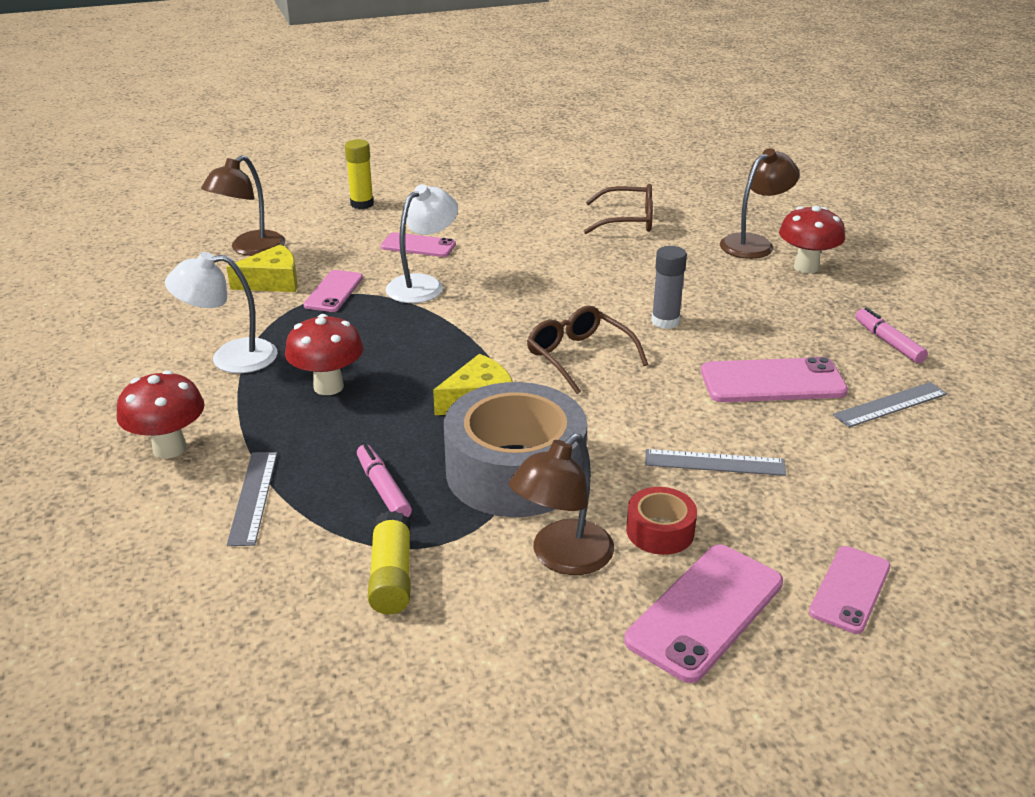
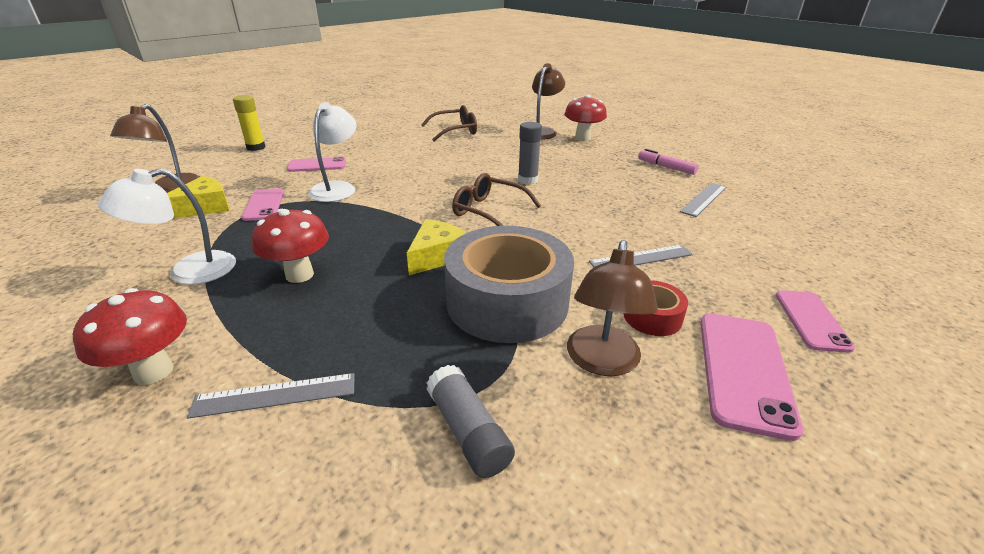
camera: 25 degrees left, 0 degrees up
(253, 497) = (275, 395): grey ruler -> grey ruler turned 75 degrees counterclockwise
(383, 489) = (404, 349): pink marker -> none
(391, 576) = (468, 431): yellow glue stick -> grey glue stick
(772, 382) = (626, 201): pink phone -> none

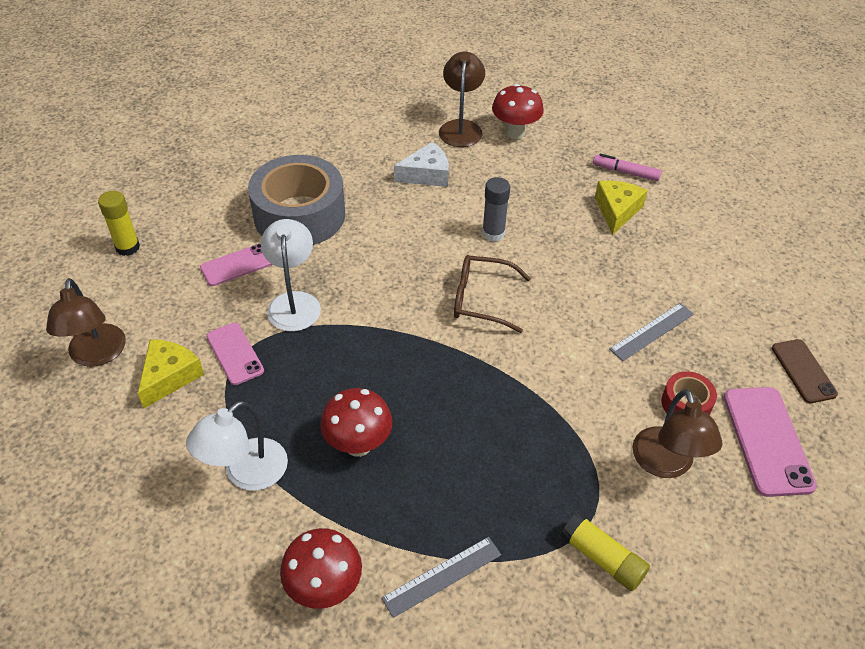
camera: 20 degrees left, 15 degrees up
(437, 256) = (470, 381): yellow cheese -> yellow cheese (617, 211)
(454, 131) = (356, 151): brown glasses -> none
(468, 431) = (602, 558): grey glue stick -> yellow glue stick
(497, 147) = (427, 174): none -> white cheese
(507, 302) = (564, 422): grey tape -> grey tape (299, 215)
(704, 199) = (679, 223): grey ruler -> none
(811, 320) = (803, 371): pink phone -> brown phone

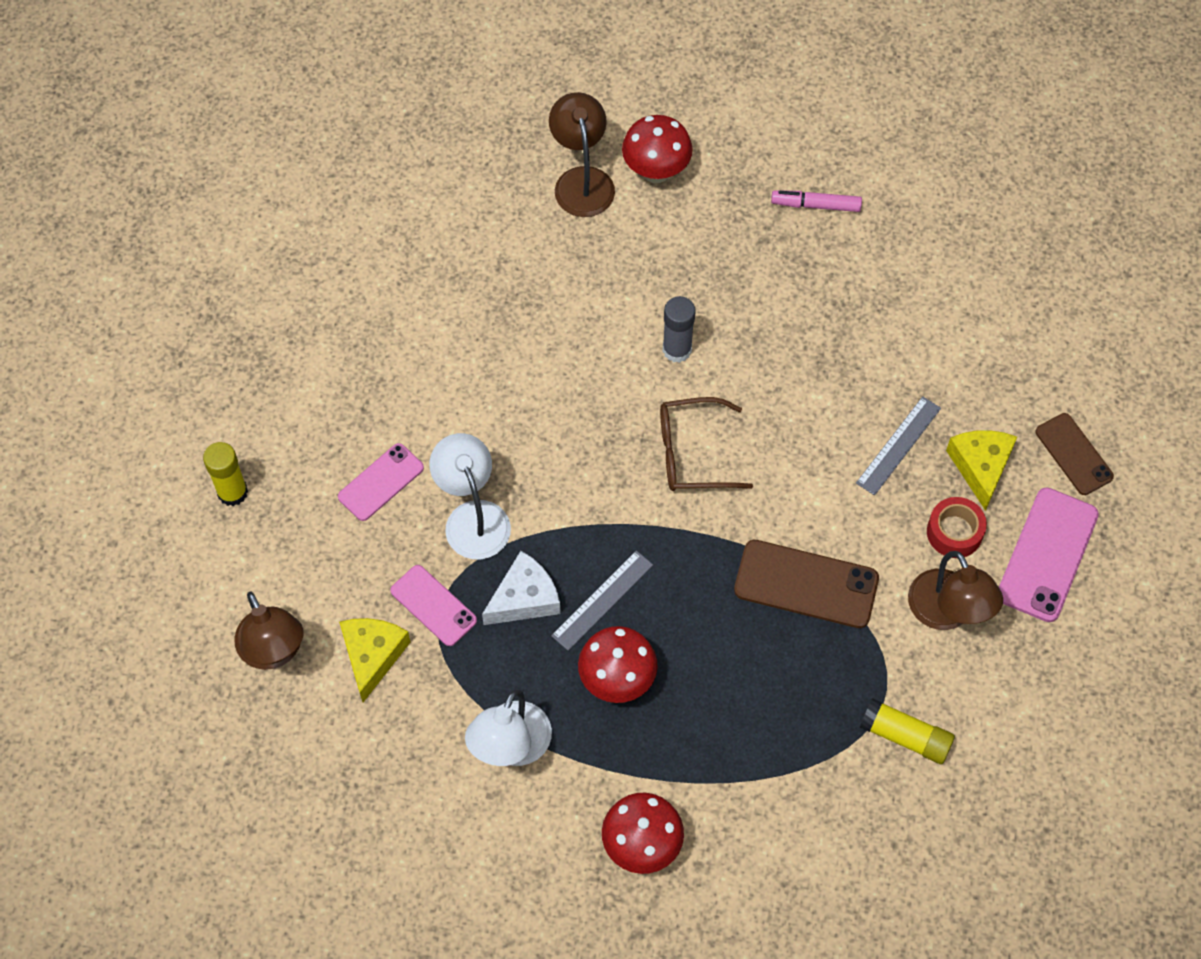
camera: 15 degrees left, 15 degrees up
(299, 215) = (426, 385): grey tape -> none
(427, 174) = (564, 275): white cheese -> white cheese (525, 598)
(442, 576) = (753, 800): grey ruler -> grey ruler (602, 600)
(545, 412) = (806, 584): none -> brown phone
(617, 211) = (819, 273): yellow cheese -> yellow cheese (981, 467)
(767, 440) = (1047, 555): pink phone -> pink phone turned 45 degrees clockwise

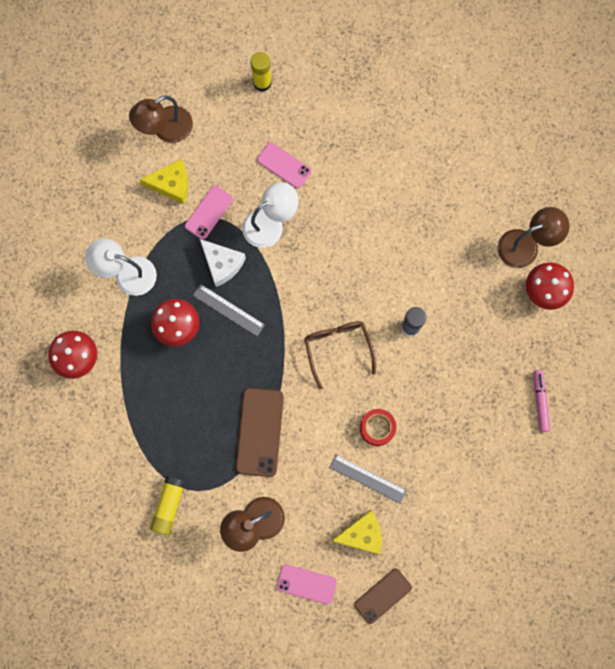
camera: 80 degrees right, 15 degrees up
(954, 532) = (312, 522): red tape -> red tape (377, 428)
(1047, 555) = (306, 584): pink phone -> pink phone, size x0.64

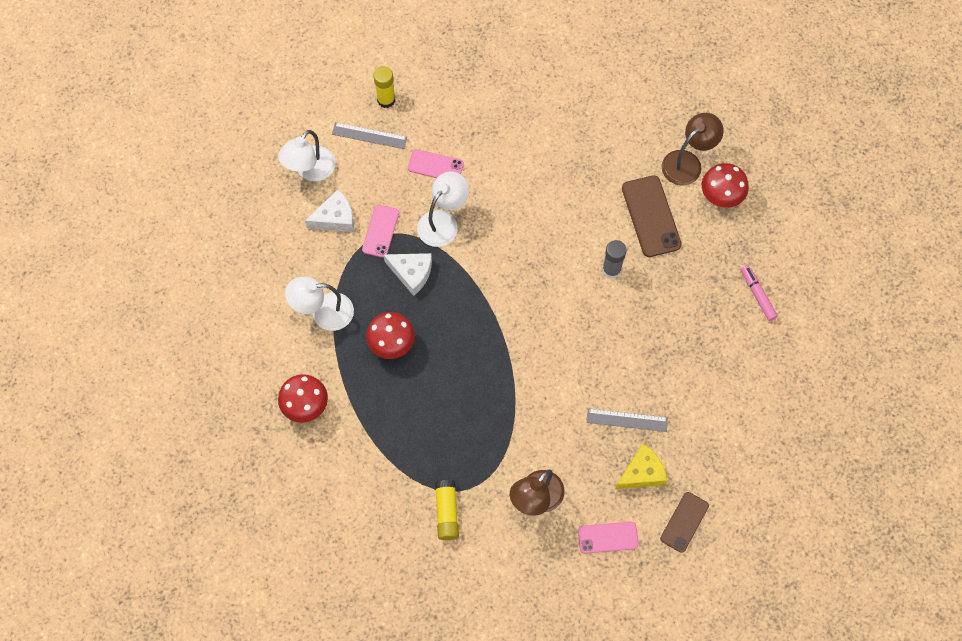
camera: 20 degrees left, 10 degrees down
(165, 130) = (310, 171): brown lamp -> white lamp
(171, 184) = (335, 218): yellow cheese -> white cheese
(228, 310) = (434, 312): grey ruler -> grey ruler (369, 135)
(259, 432) = (507, 413): brown phone -> brown phone (651, 216)
(338, 349) = (552, 312): brown glasses -> none
(377, 428) = (617, 371): red tape -> none

